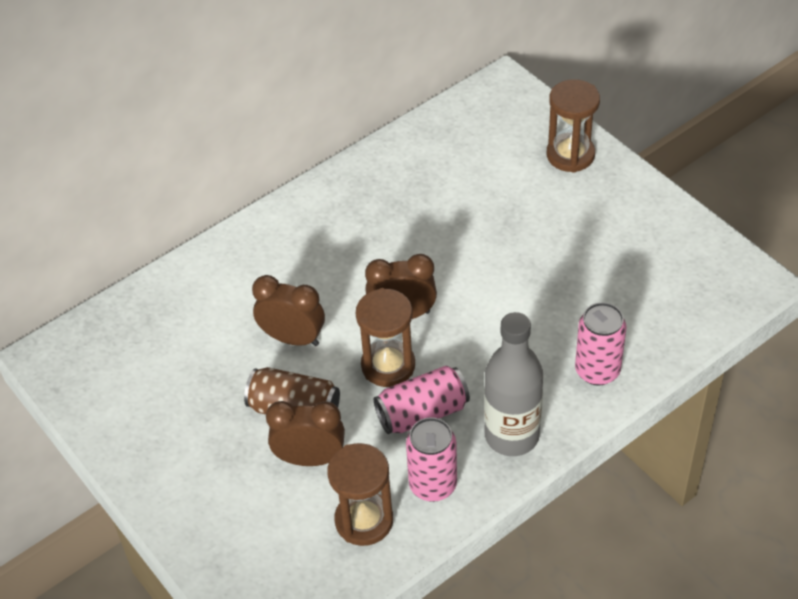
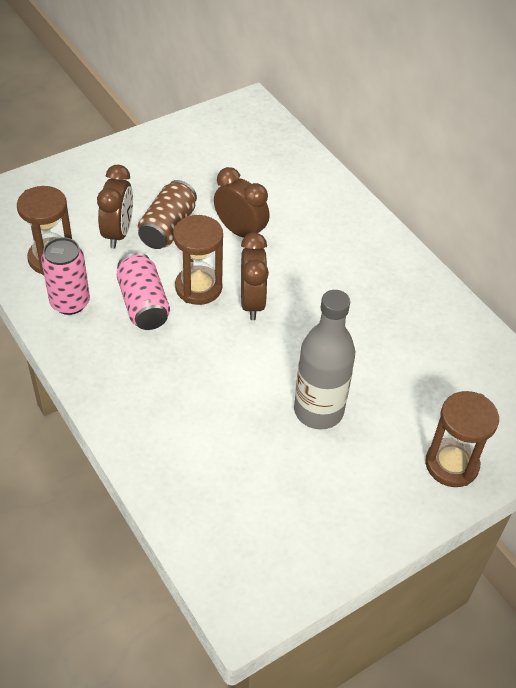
camera: 90 degrees right, 0 degrees up
(293, 338) = (240, 232): brown clock -> brown clock turned 75 degrees counterclockwise
(512, 436) = (103, 360): grey bottle -> grey bottle (318, 411)
(597, 371) = (157, 436): pink can -> none

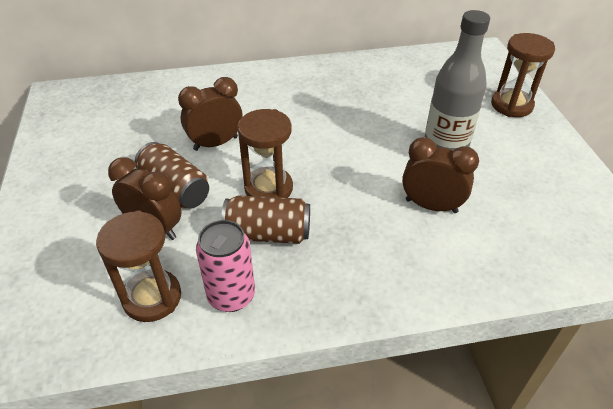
camera: 65 degrees left, 5 degrees down
(143, 304) = (268, 234): pink can -> brown can
(252, 302) = (306, 159): brown clock -> brown clock (431, 206)

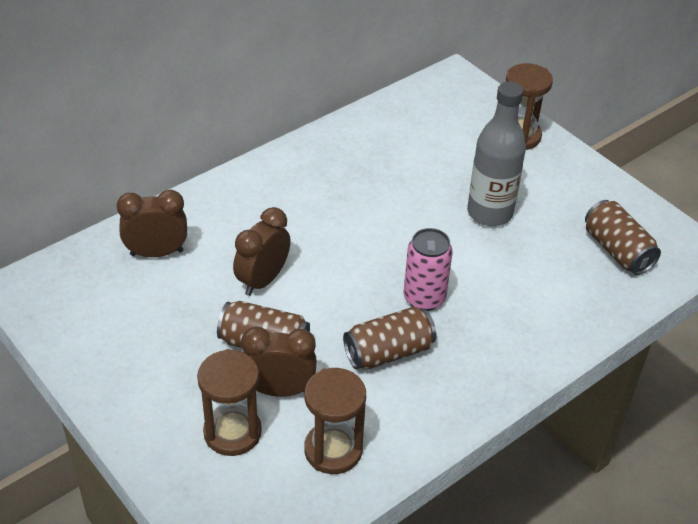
camera: 30 degrees left, 0 degrees up
(231, 296) = (400, 419): pink can -> pink can (424, 298)
(268, 188) = (355, 308): brown hourglass -> brown hourglass (232, 432)
(431, 206) = (511, 270): brown clock -> brown clock (157, 253)
(551, 225) = (617, 250): none -> brown can

